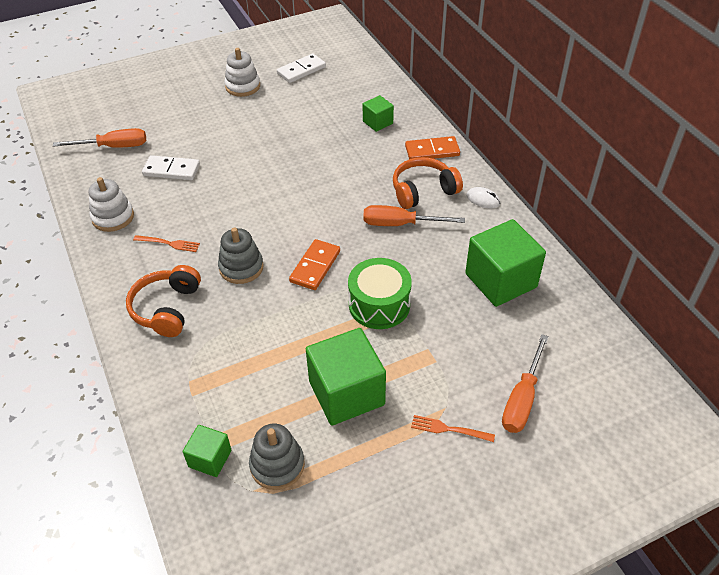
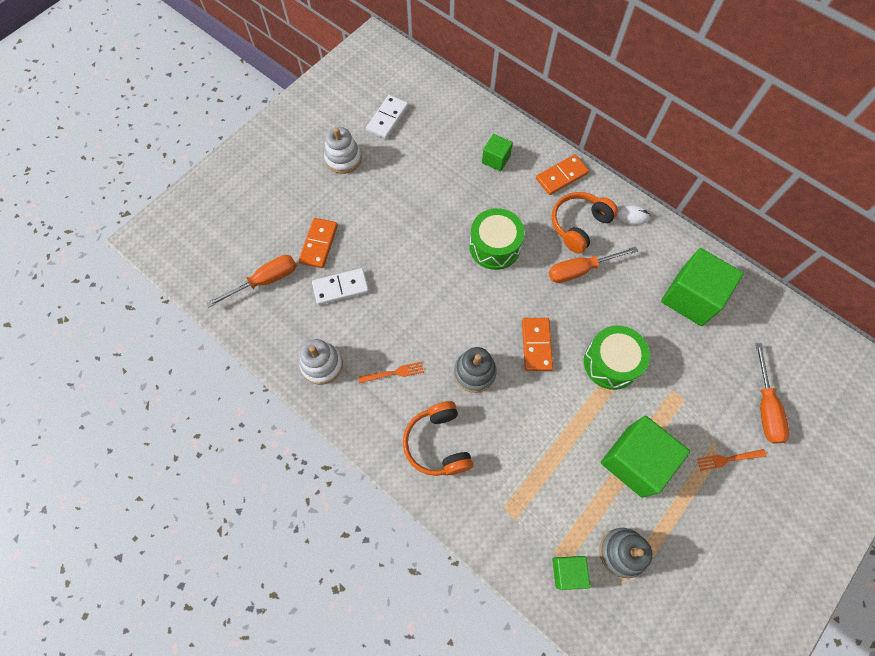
camera: 25 degrees left, 20 degrees up
(177, 136) = (319, 244): none -> orange domino
(330, 182) = (494, 246): none -> green drum

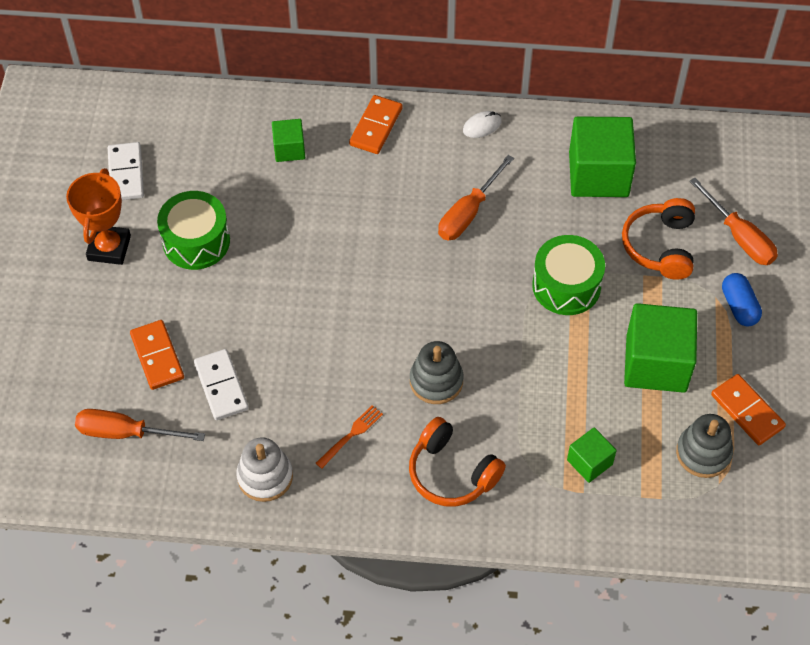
camera: 35 degrees left, 10 degrees down
(265, 281) = (126, 433): orange screwdriver -> orange screwdriver turned 105 degrees counterclockwise
(341, 287) = (221, 386): white domino -> white domino turned 60 degrees counterclockwise
(343, 159) = (109, 248): white stacking toy -> orange trophy
(494, 246) = (359, 242): green drum -> green drum (196, 241)
(536, 345) = (479, 315): orange domino -> orange domino (747, 411)
(567, 572) = (666, 504): green cube -> green cube (589, 462)
(579, 225) = (433, 168): orange headphones -> orange headphones (660, 246)
(728, 459) = (739, 306): orange fork -> blue capsule

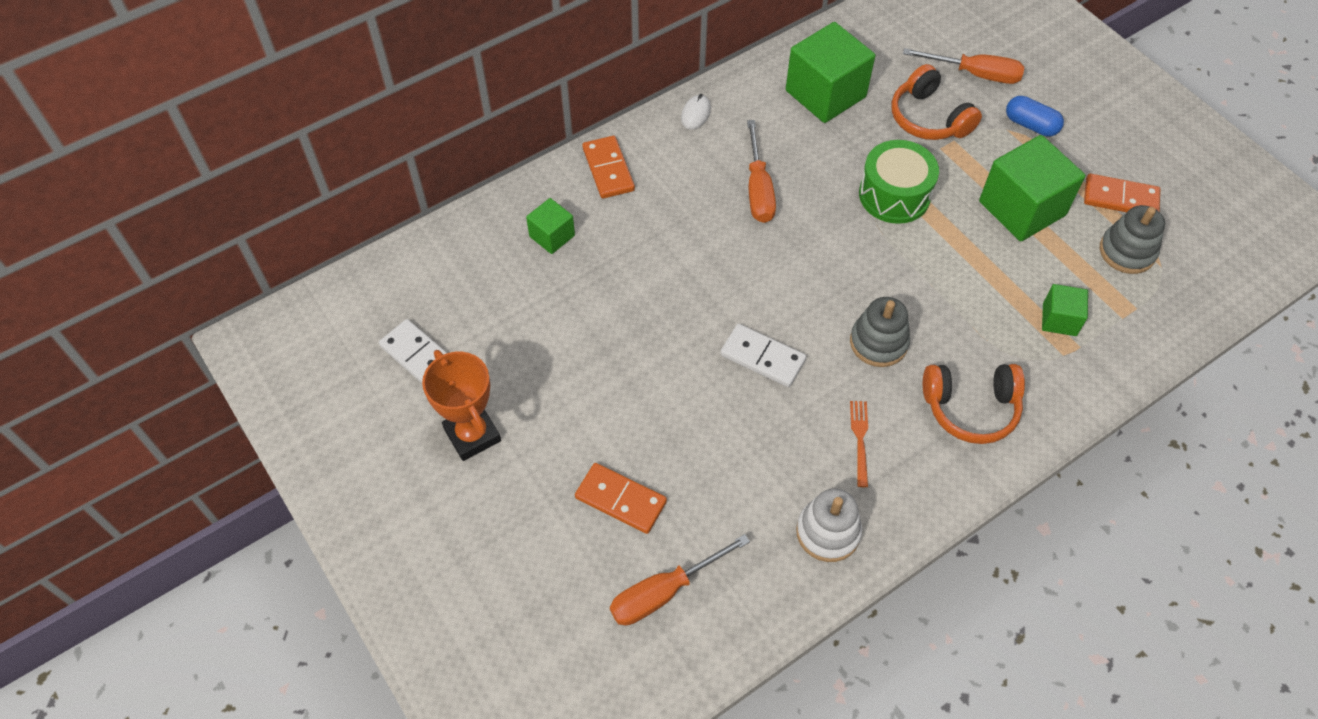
camera: 40 degrees left, 0 degrees up
(196, 241) = (549, 371): green drum -> none
(221, 386) = (706, 482): white domino -> white domino (762, 357)

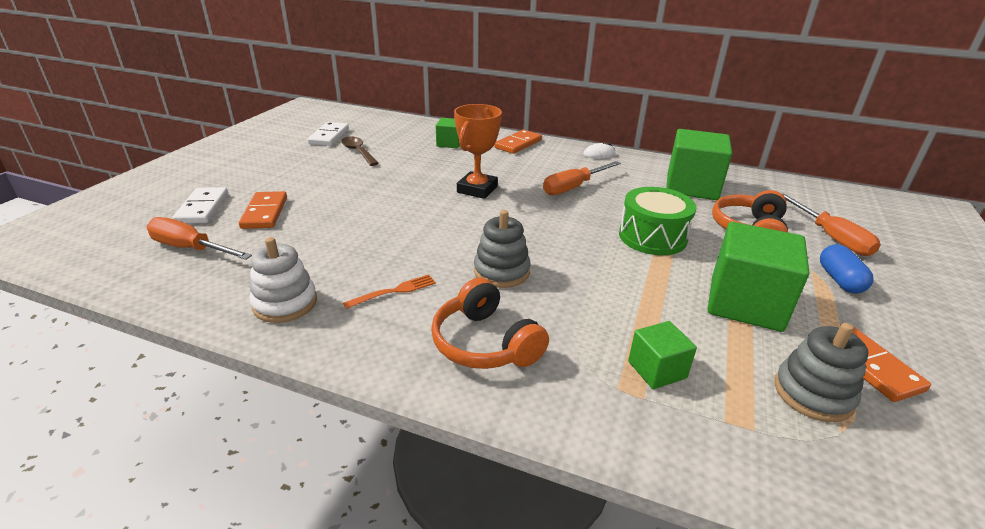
camera: 55 degrees right, 25 degrees down
(472, 435) = (285, 160): orange trophy -> orange trophy (477, 189)
(504, 344) = (358, 152): none -> brown spoon
(762, 357) = (432, 228): white domino -> white domino (202, 208)

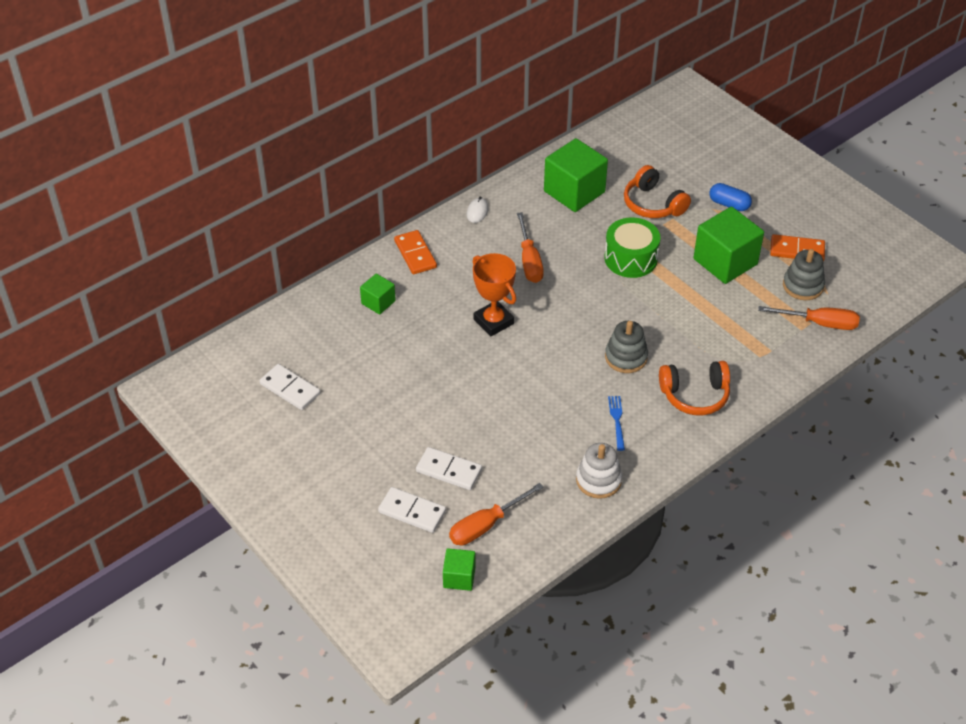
camera: 60 degrees left, 15 degrees up
(264, 213) = (449, 470): orange domino -> white domino
(358, 152) = (352, 376): brown spoon -> none
(394, 291) = (617, 420): orange fork -> blue fork
(657, 370) = (755, 334): green cube -> green cube (459, 577)
(831, 237) = (686, 171): orange screwdriver -> orange screwdriver (819, 323)

